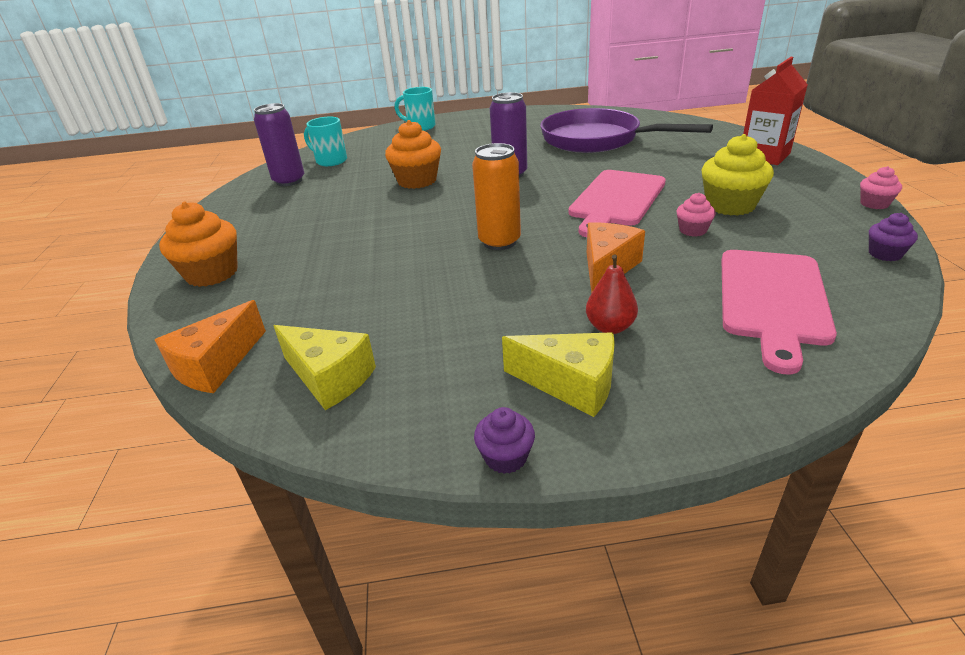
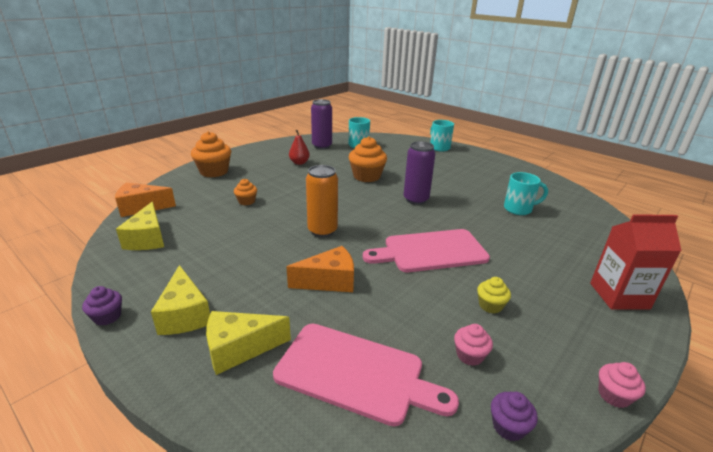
camera: 45 degrees right, 5 degrees down
(349, 271) = (246, 201): none -> orange cupcake
(596, 140) = (519, 209): purple pan -> turquoise mug
(610, 327) = (256, 308): red pear -> red pear (299, 163)
(678, 359) = (239, 349): none -> yellow cheese
(692, 230) = (424, 300): pink cupcake -> pink cupcake (470, 355)
(730, 205) = (490, 305): yellow cupcake -> yellow cupcake, size x0.53
(773, 299) = (355, 373): pink cutting board -> pink cutting board turned 135 degrees counterclockwise

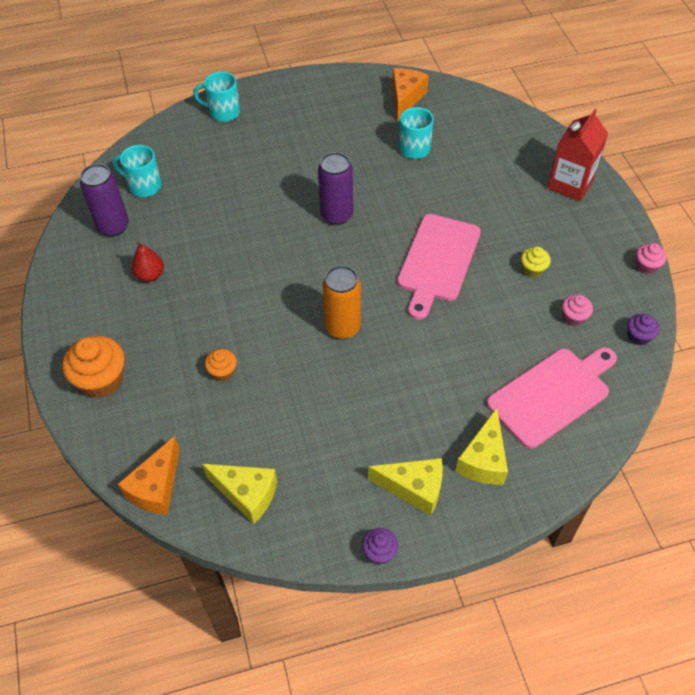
camera: 55 degrees left, 25 degrees up
(329, 281) = (433, 361): orange cheese -> orange cheese (406, 99)
(367, 176) = (247, 227): orange cupcake -> none

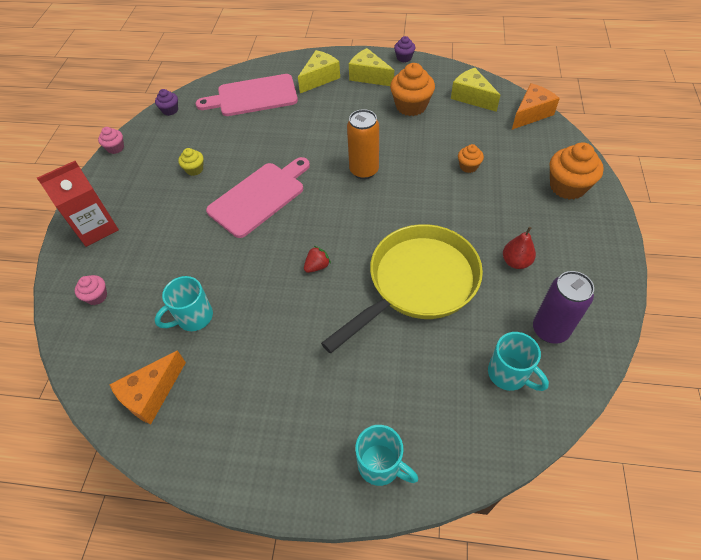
camera: 155 degrees left, 0 degrees up
(238, 229) = (418, 283): none -> yellow pan
(327, 448) = (411, 106): none -> orange cupcake
(336, 215) = (317, 266): purple can -> red strawberry
(574, 317) = (198, 131): pink cupcake -> pink cupcake (97, 296)

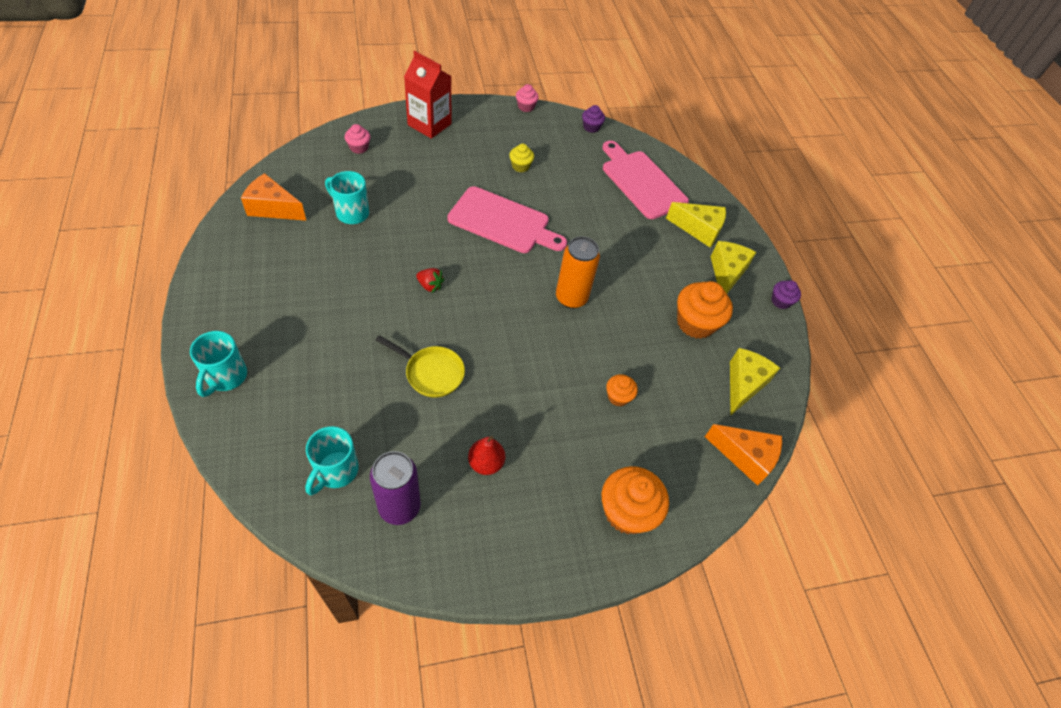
camera: 60 degrees right, 0 degrees up
(418, 283) = (431, 373): yellow pan -> yellow pan, size x0.49

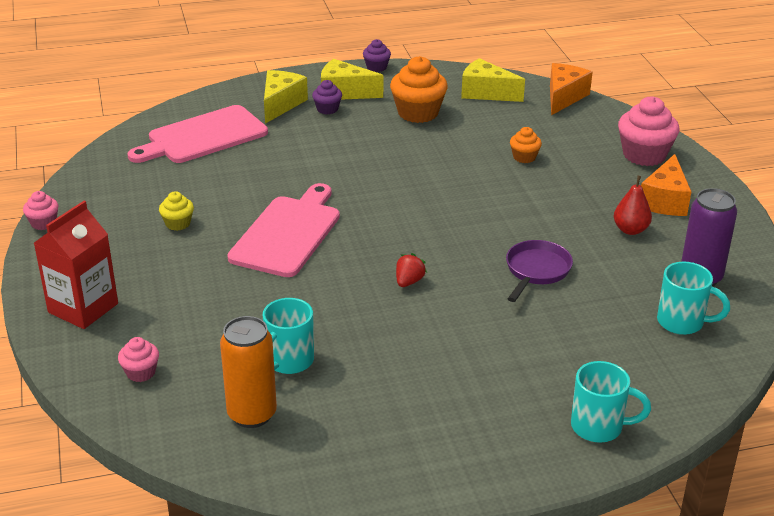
camera: 85 degrees left, 20 degrees down
(273, 208) = (289, 441): orange cheese -> orange cheese (665, 200)
(431, 373) = (536, 271): yellow pan -> purple pan
(571, 298) = (403, 184): orange can -> orange can (252, 414)
(591, 127) = (93, 170): purple cupcake -> purple cupcake (327, 109)
(627, 512) = (644, 155): orange cupcake -> pink cupcake

